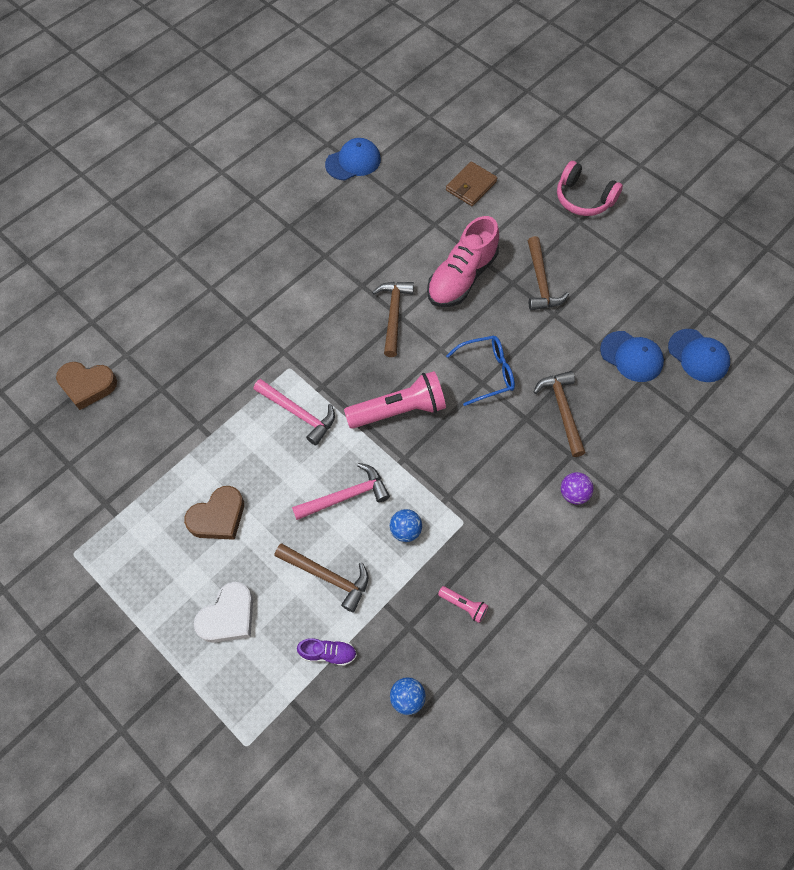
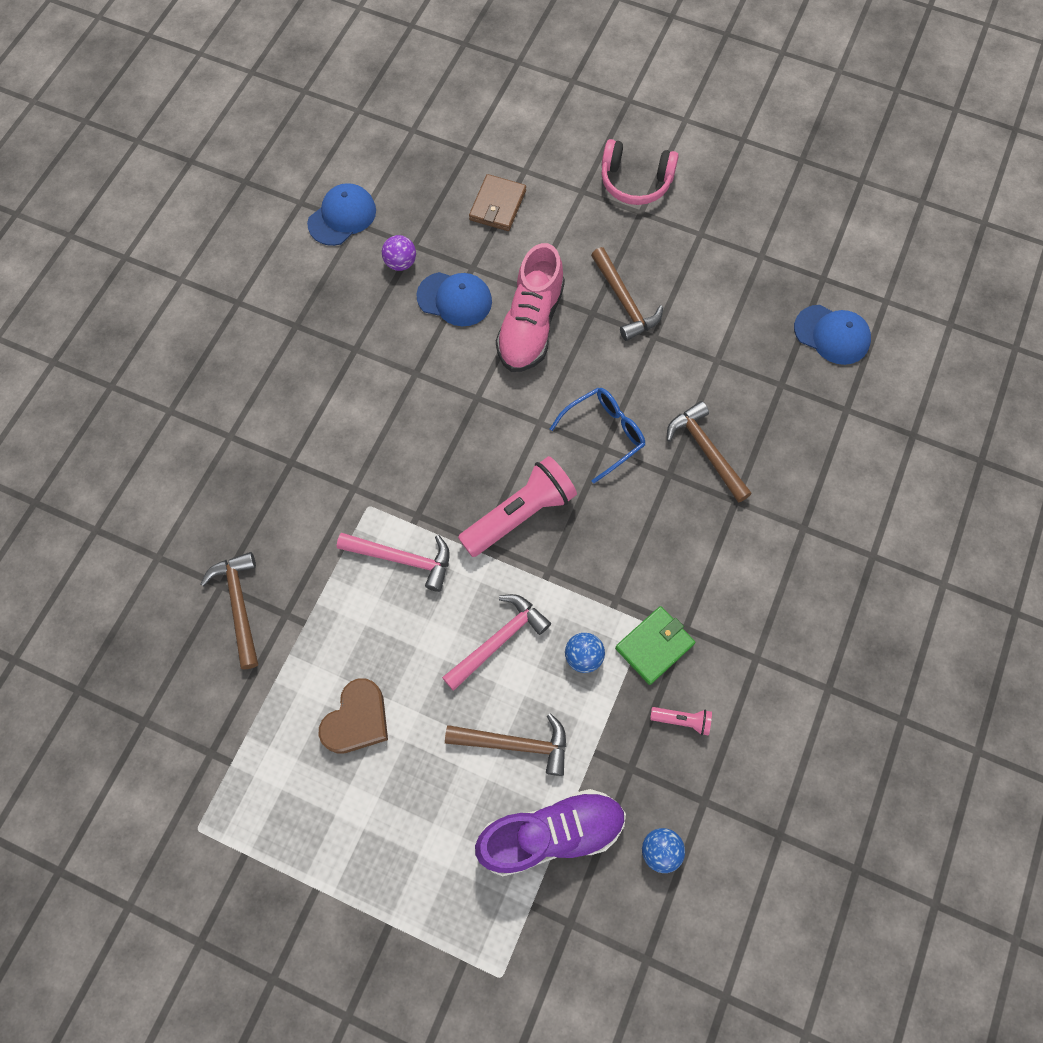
camera: 20 degrees left, 5 degrees up
(87, 385) = (125, 613): brown heart -> none
(228, 616) = (418, 834): white heart -> none
(328, 653) = (551, 833): purple shoe -> purple shoe, size x2.12
(393, 315) = (468, 399): brown hammer -> brown hammer (239, 605)
(464, 542) = (654, 646): none -> green wallet
(573, 493) = (754, 546): purple ball -> purple ball (400, 263)
(631, 356) = (759, 360): blue cap -> blue cap (454, 299)

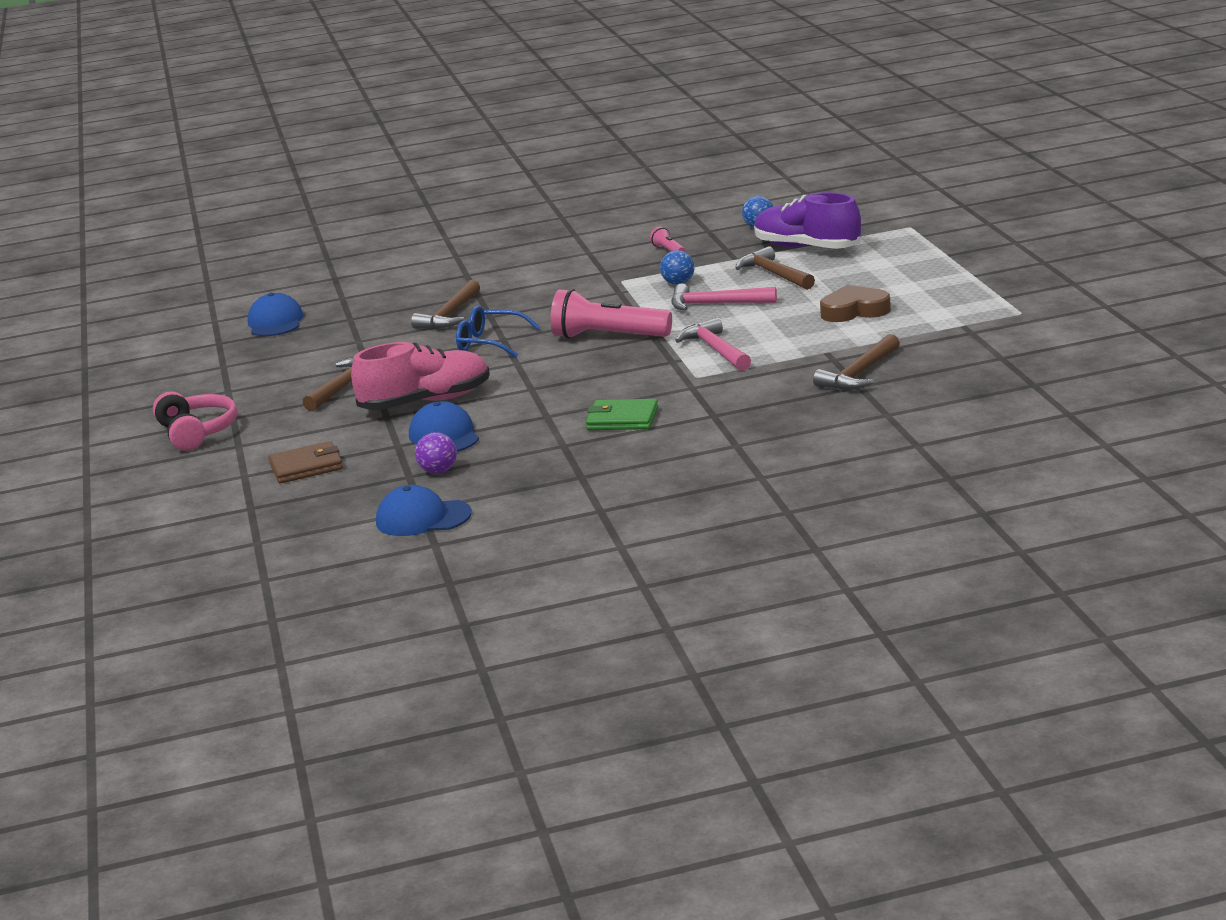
camera: 125 degrees left, 45 degrees down
(654, 646) = (632, 273): green wallet -> green wallet (622, 419)

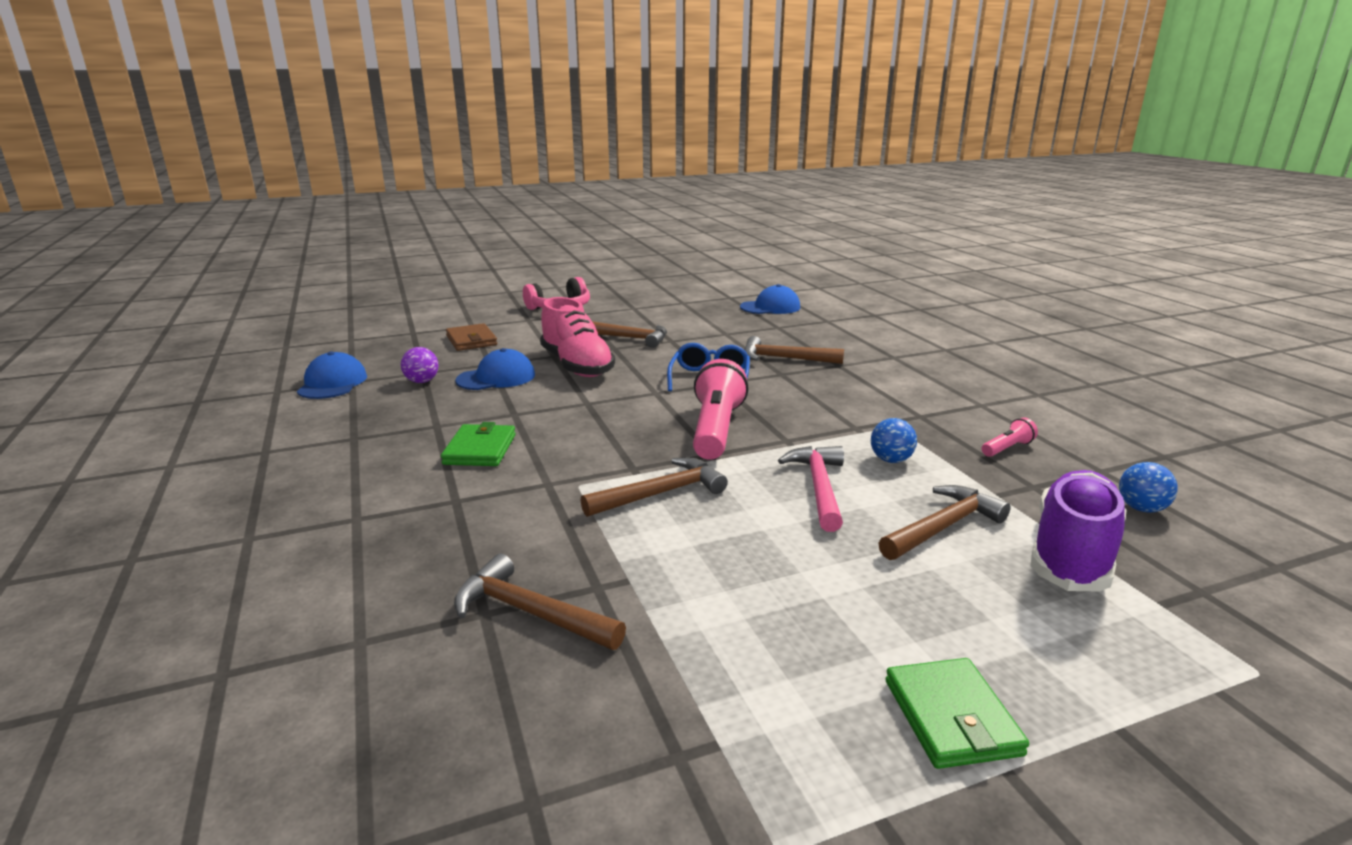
camera: 80 degrees right, 0 degrees up
(716, 350) = (660, 493): pink hammer -> brown hammer
(854, 311) = (795, 605): brown heart -> none
(942, 282) = (951, 717): none -> green wallet

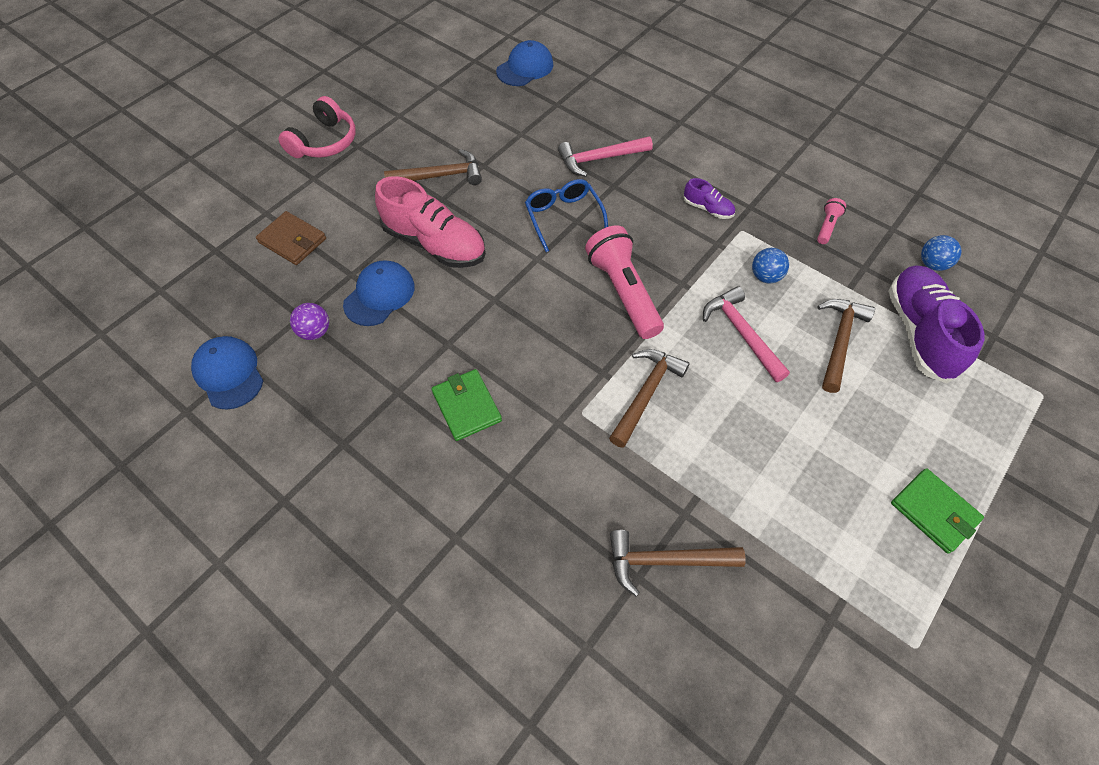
camera: 30 degrees left, 35 degrees up
(785, 358) = (600, 159): brown hammer -> pink hammer
(868, 406) = (707, 209): none -> purple shoe

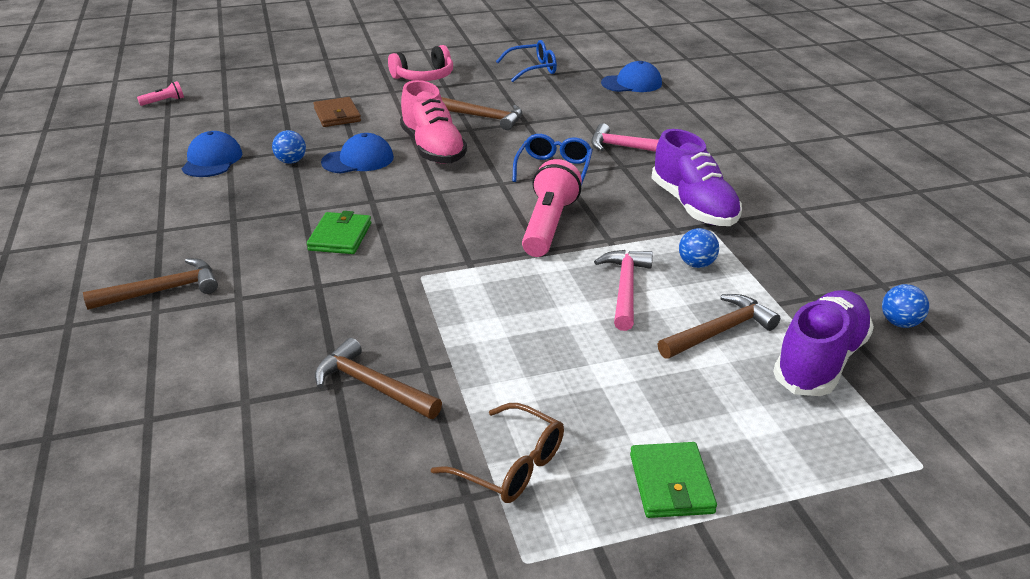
camera: 35 degrees right, 25 degrees down
(315, 331) = (291, 161): purple ball -> blue ball
(419, 85) = (532, 69): none -> blue glasses
(646, 394) = (488, 287): brown hammer -> brown hammer (162, 291)
(707, 209) = (693, 206): purple shoe -> purple shoe, size x2.12
(827, 226) = (806, 257): pink flashlight -> pink flashlight (164, 101)
(830, 569) = (510, 465): none -> brown glasses

